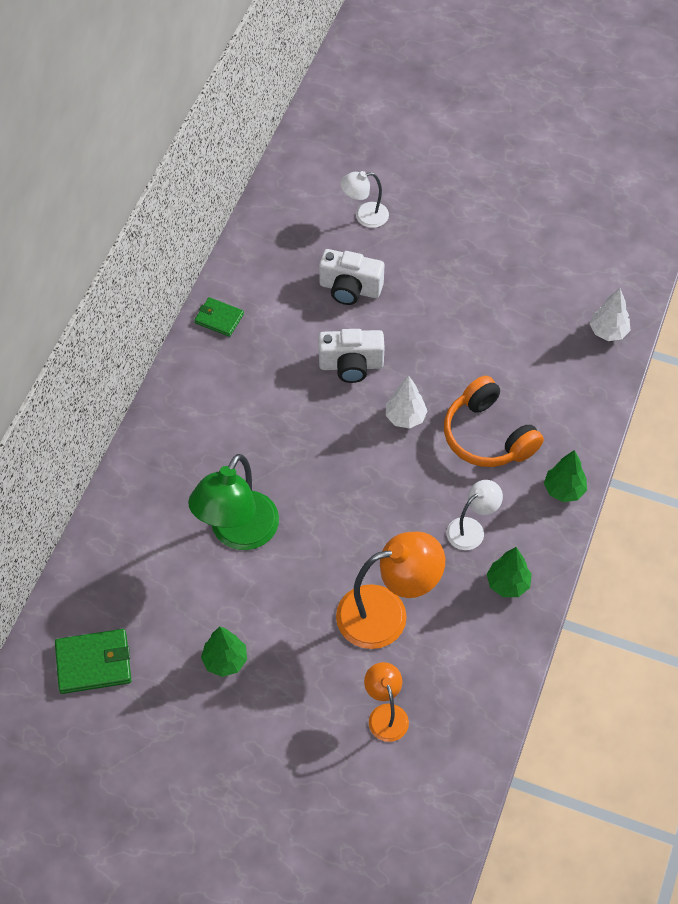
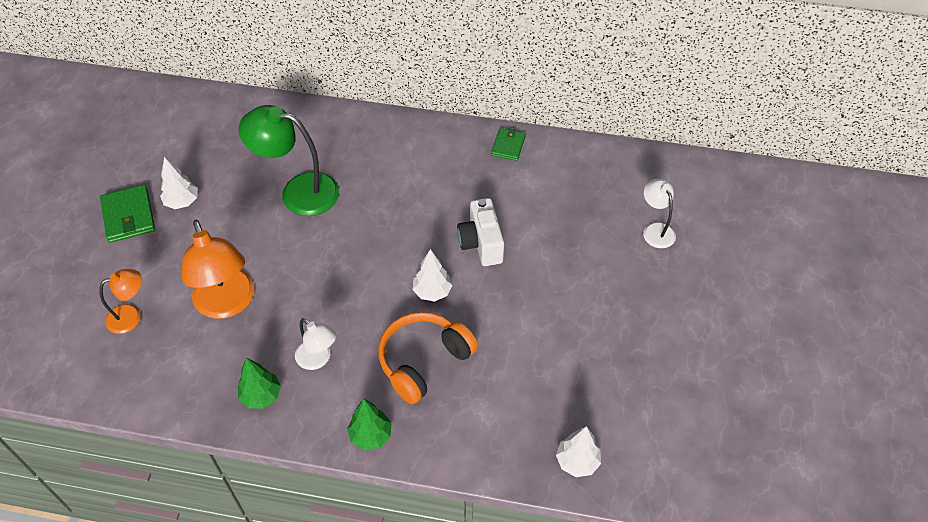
camera: 80 degrees right, 5 degrees down
(94, 663) = (181, 127): green wallet -> green wallet (128, 216)
(225, 660) = (182, 202): green tree -> white tree
(350, 289) = (566, 230): white camera -> none

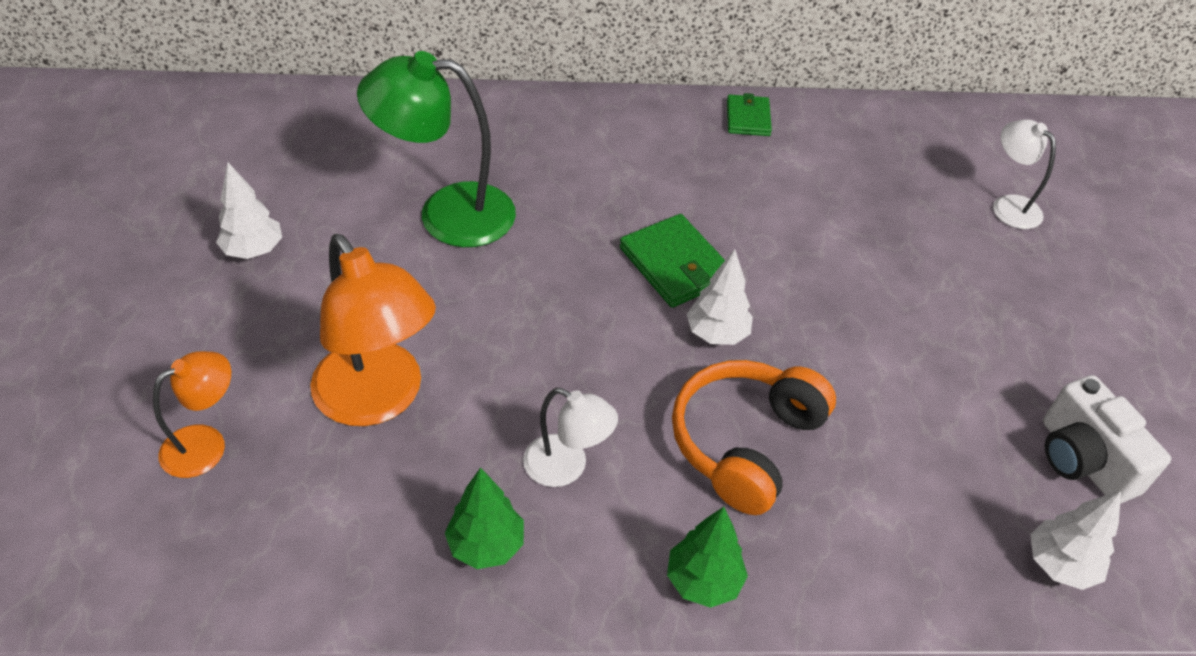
camera: 15 degrees left, 5 degrees down
(128, 216) = (163, 282): green wallet -> green wallet (675, 265)
(481, 243) = (764, 254): white camera -> white camera (1082, 460)

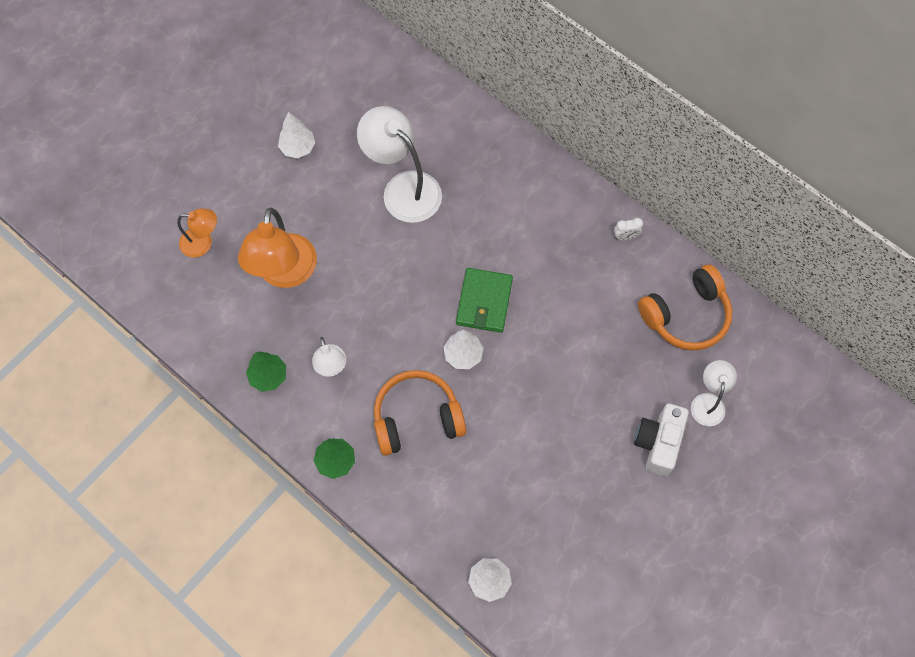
camera: 45 degrees right, 20 degrees up
(447, 214) = (403, 188): green lamp -> white lamp
(748, 118) = (625, 236): green wallet -> white clock
(890, 147) = (686, 315): none -> orange headphones
(1082, 460) = (561, 552): white camera -> white camera (658, 443)

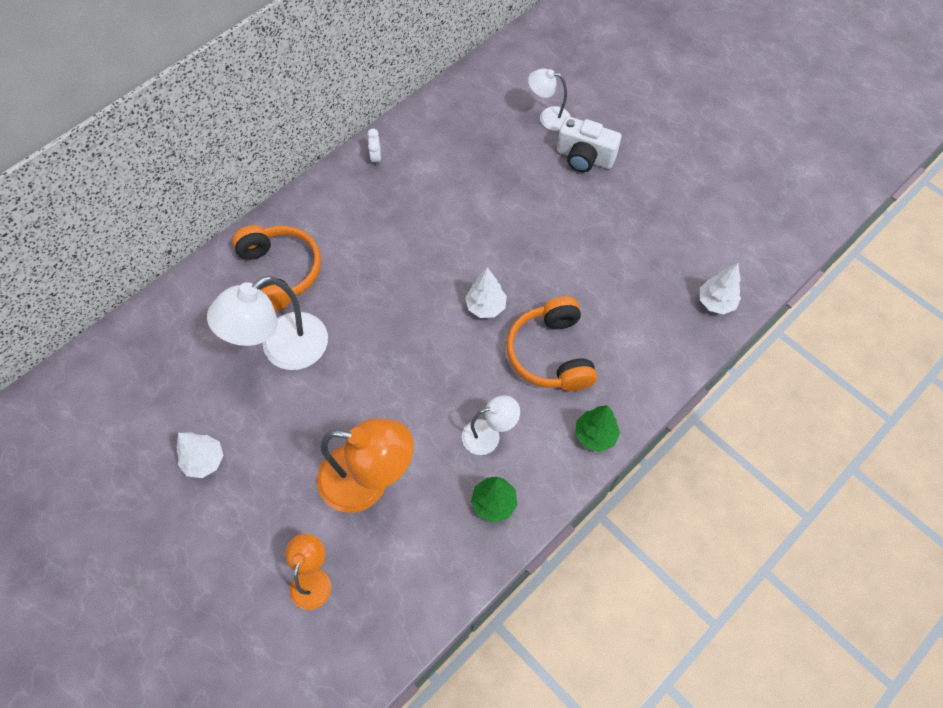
camera: 85 degrees left, 5 degrees down
(484, 302) = (429, 283): green wallet -> none
(686, 315) = (463, 122): orange headphones -> orange headphones (280, 272)

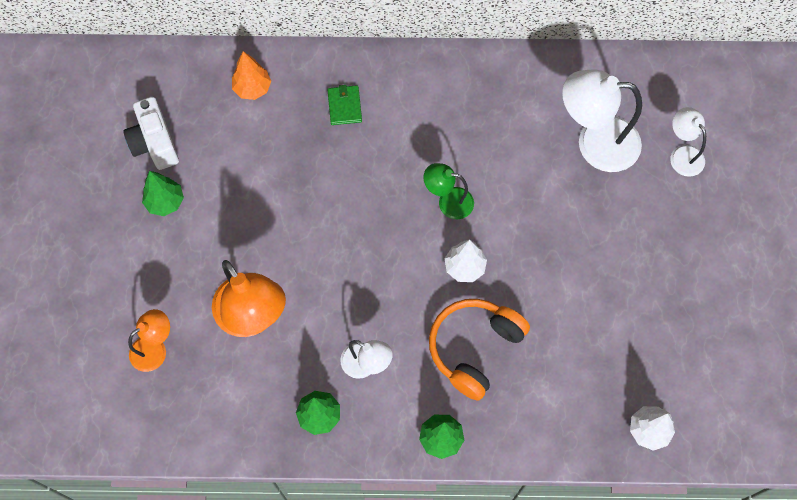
camera: 45 degrees right, 5 degrees up
(192, 318) = (252, 88): none -> orange tree
(204, 461) = (165, 202): white tree -> green tree
(280, 272) = (344, 106): orange headphones -> green wallet
(283, 350) = (290, 168): white lamp -> white lamp (595, 143)
(376, 158) = (506, 72): white clock -> none
(427, 273) = (448, 202): none -> green lamp
(584, 158) = (675, 216): white camera -> white camera (154, 143)

